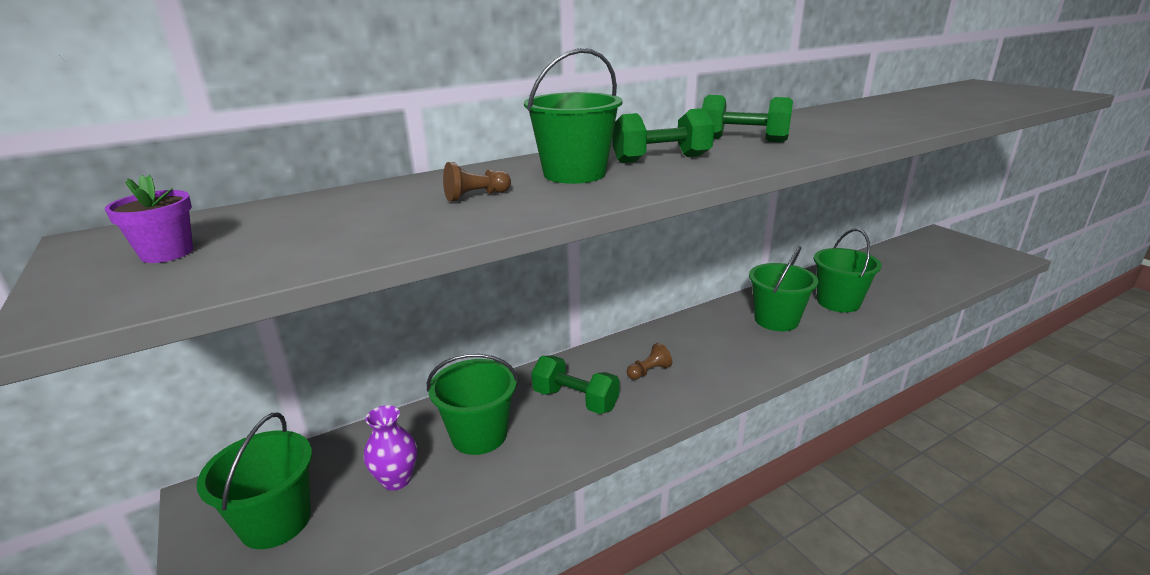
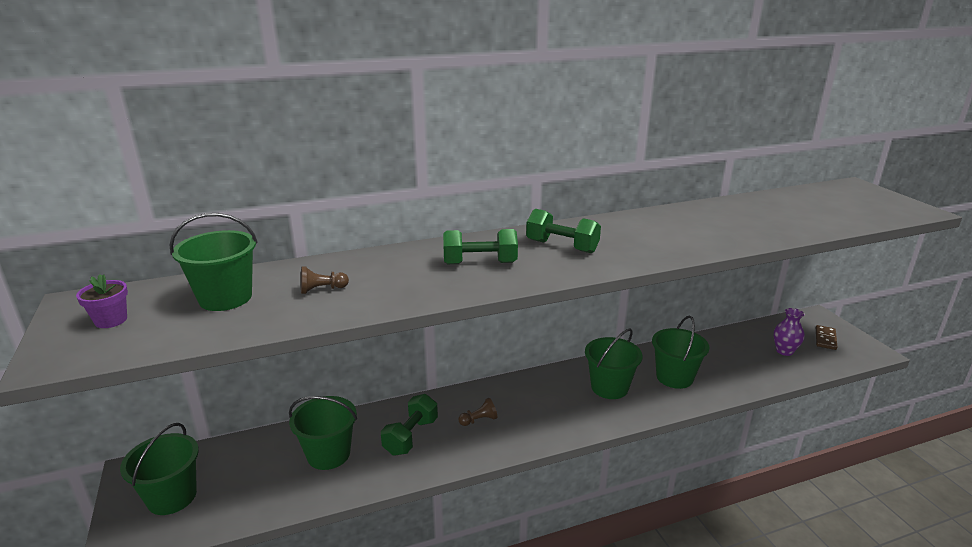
camera: 10 degrees right, 0 degrees up
(396, 479) = (259, 479): purple vase -> purple vase (784, 351)
(574, 174) = (404, 273): green bucket -> green bucket (225, 298)
(575, 400) = (411, 436): green dumbbell -> green dumbbell turned 75 degrees clockwise
(961, 251) = (825, 339): none -> brown domino

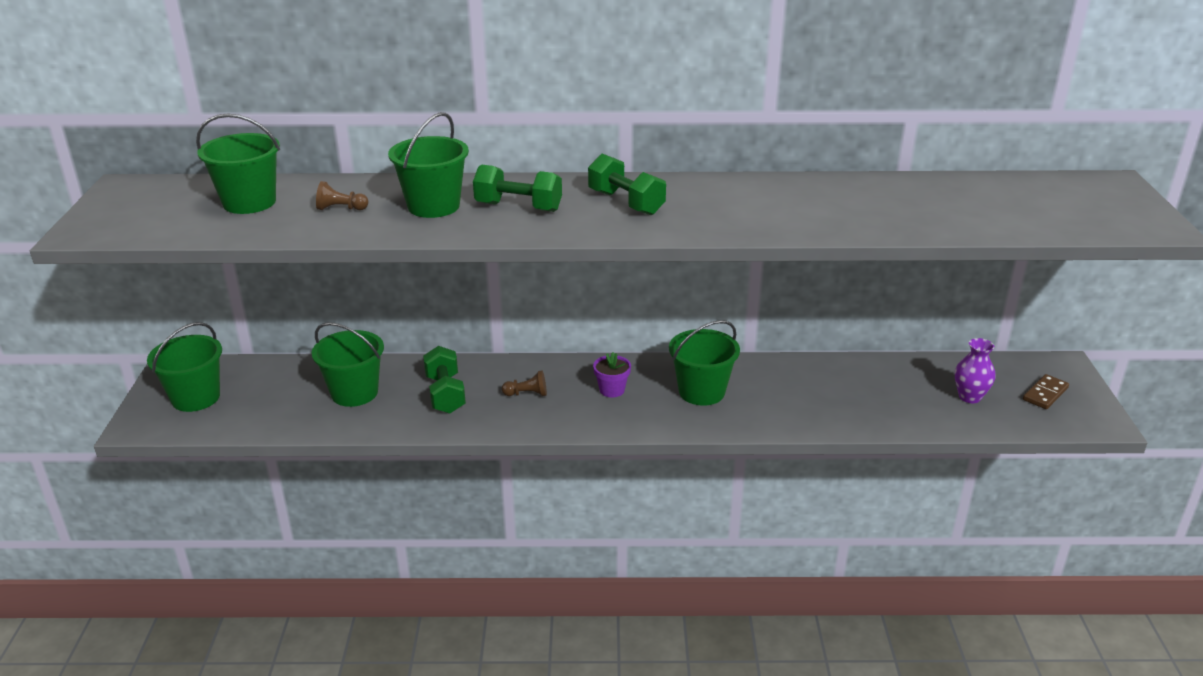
camera: 20 degrees right, 5 degrees up
(111, 320) = (143, 207): purple flower pot -> purple flower pot (612, 390)
(411, 436) = (445, 394): green dumbbell -> green dumbbell turned 60 degrees counterclockwise
(674, 377) = (792, 397): green bucket -> green bucket (433, 206)

